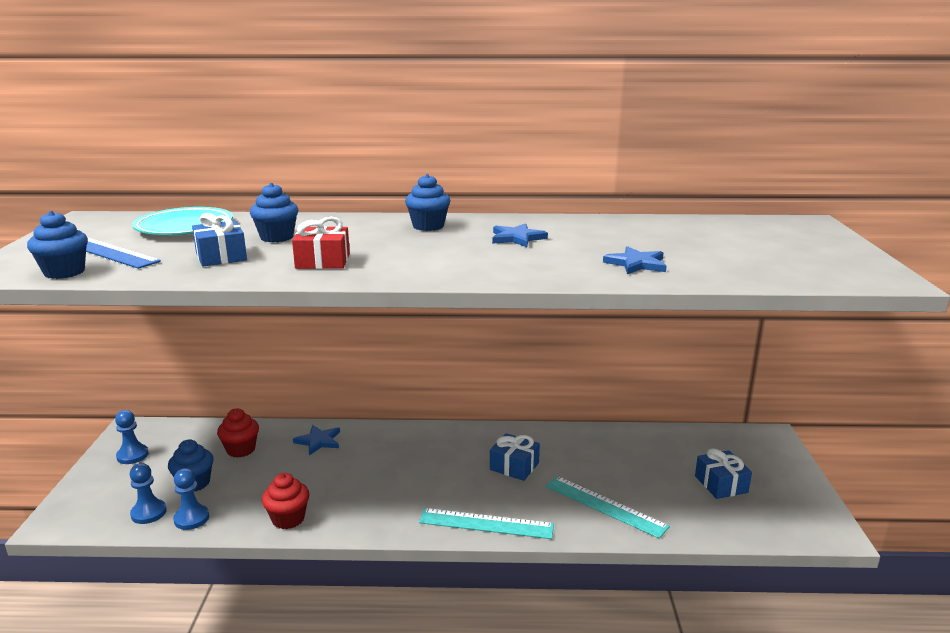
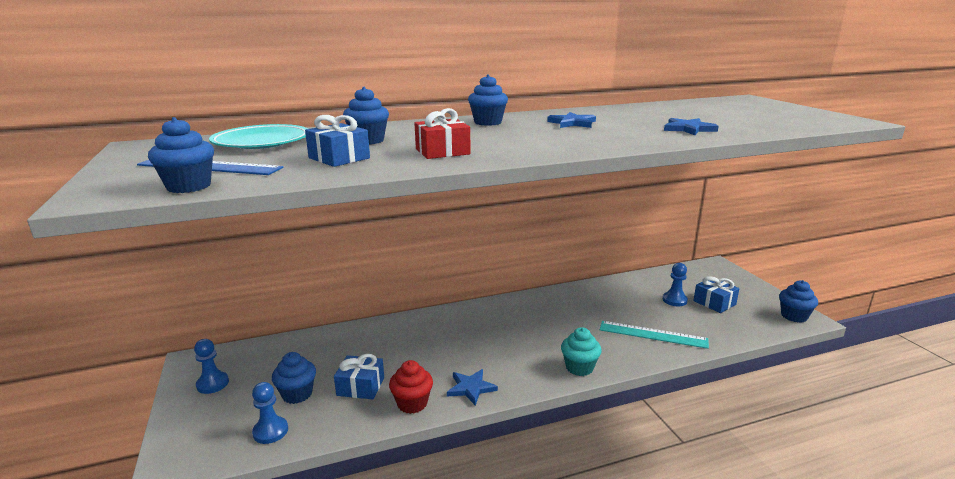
camera: 20 degrees left, 0 degrees up
(191, 518) = (319, 425): blue pawn -> blue pawn (674, 300)
(241, 450) = (320, 356): red cupcake -> none
(319, 441) = (388, 334): blue star -> blue star (471, 388)
(486, 524) = (579, 368): turquoise ruler -> turquoise cupcake
(514, 466) = (564, 320): blue gift -> blue gift (360, 386)
(815, 525) = (794, 316): none -> blue cupcake

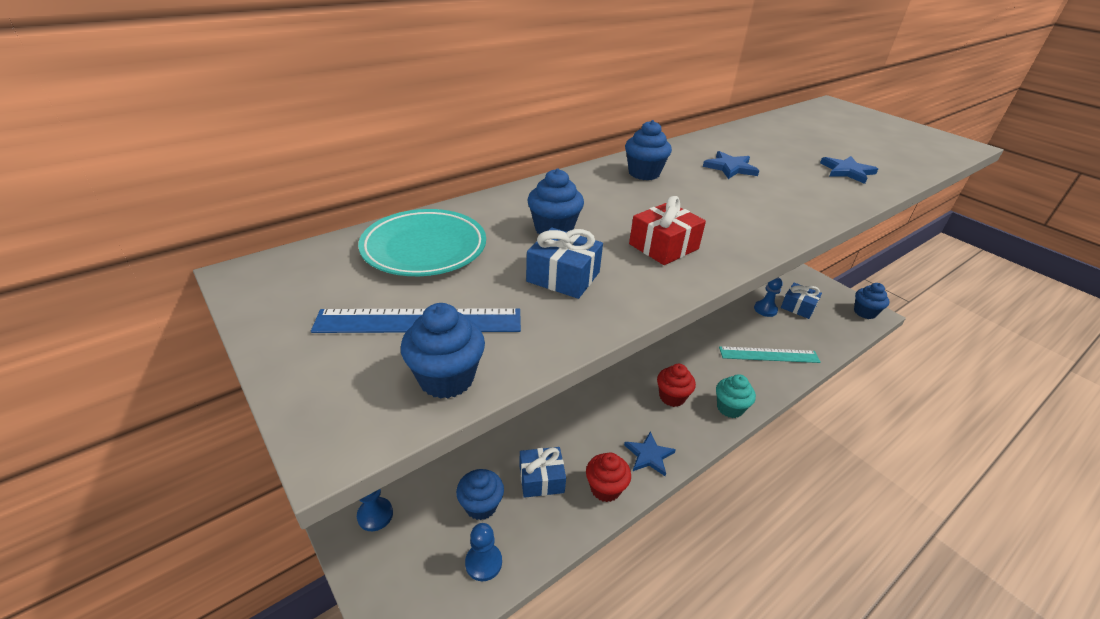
camera: 20 degrees left, 15 degrees up
(525, 350) = (672, 397): none -> red cupcake

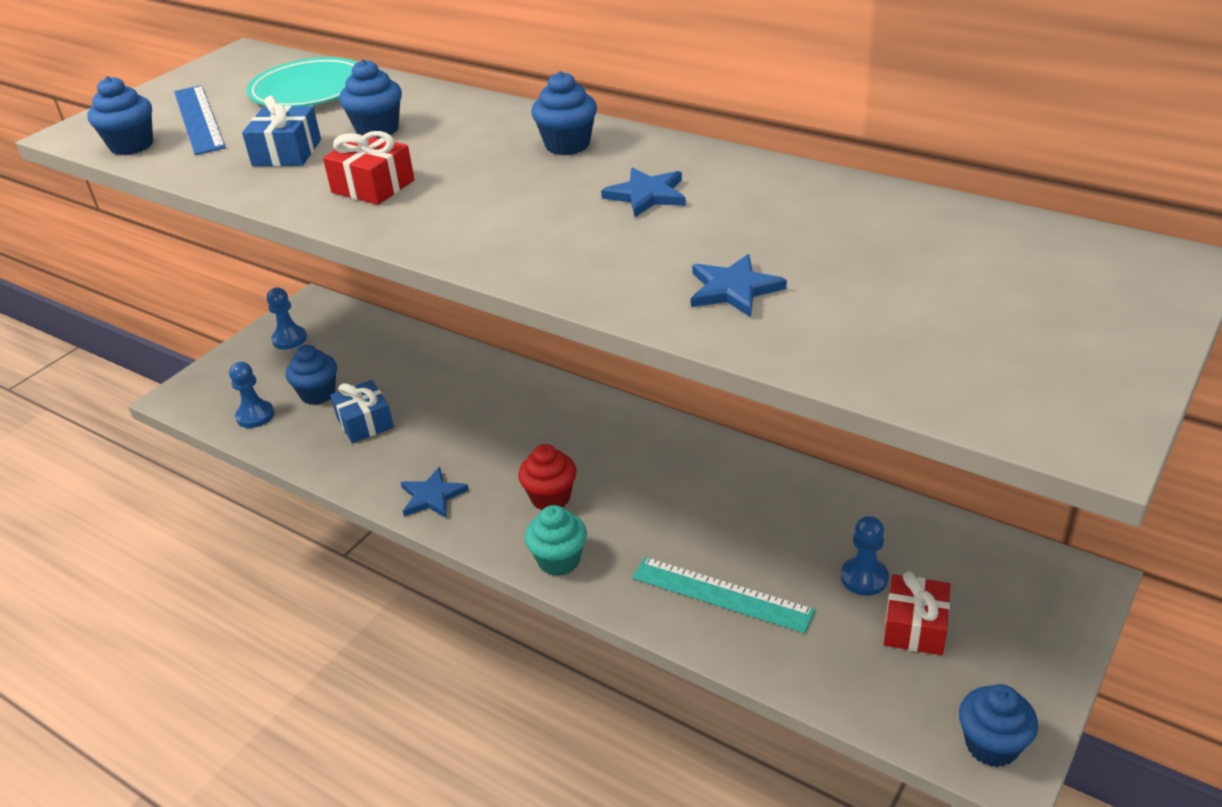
camera: 75 degrees right, 0 degrees up
(605, 488) = (368, 472): red cupcake -> none
(769, 355) = (721, 594): turquoise ruler -> turquoise ruler turned 45 degrees counterclockwise
(798, 307) = (915, 627): blue gift -> red gift

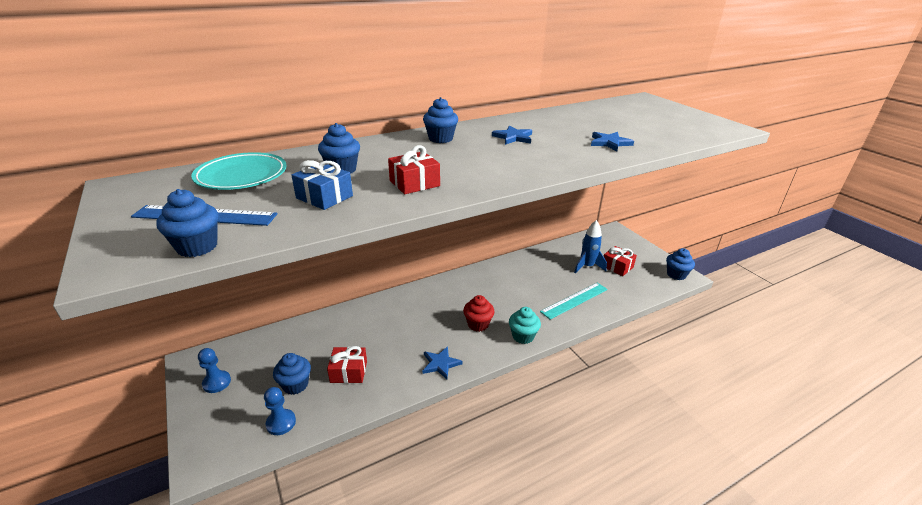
camera: 65 degrees left, 5 degrees down
(365, 422) = (348, 371): blue gift -> red gift
(864, 578) = (587, 266): blue pawn -> blue rocket

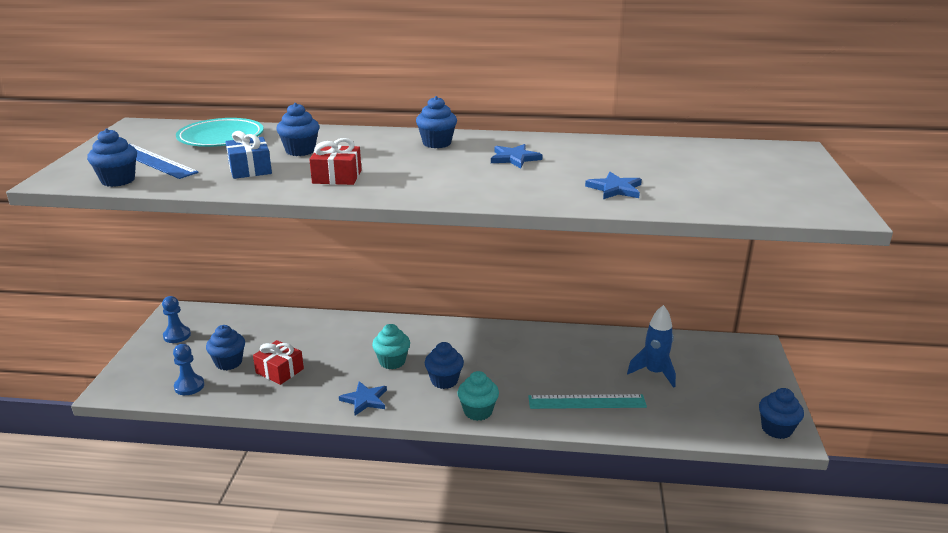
camera: 35 degrees right, 5 degrees down
(427, 326) = (392, 361): none -> turquoise cupcake
(478, 324) = (444, 381): red cupcake -> blue cupcake
(617, 267) = (697, 388): red gift -> none

